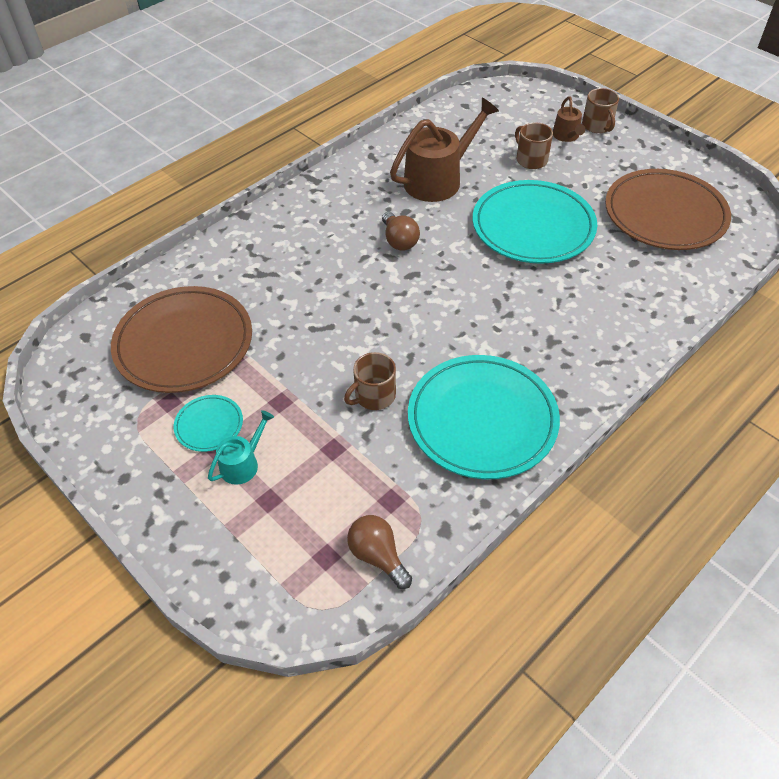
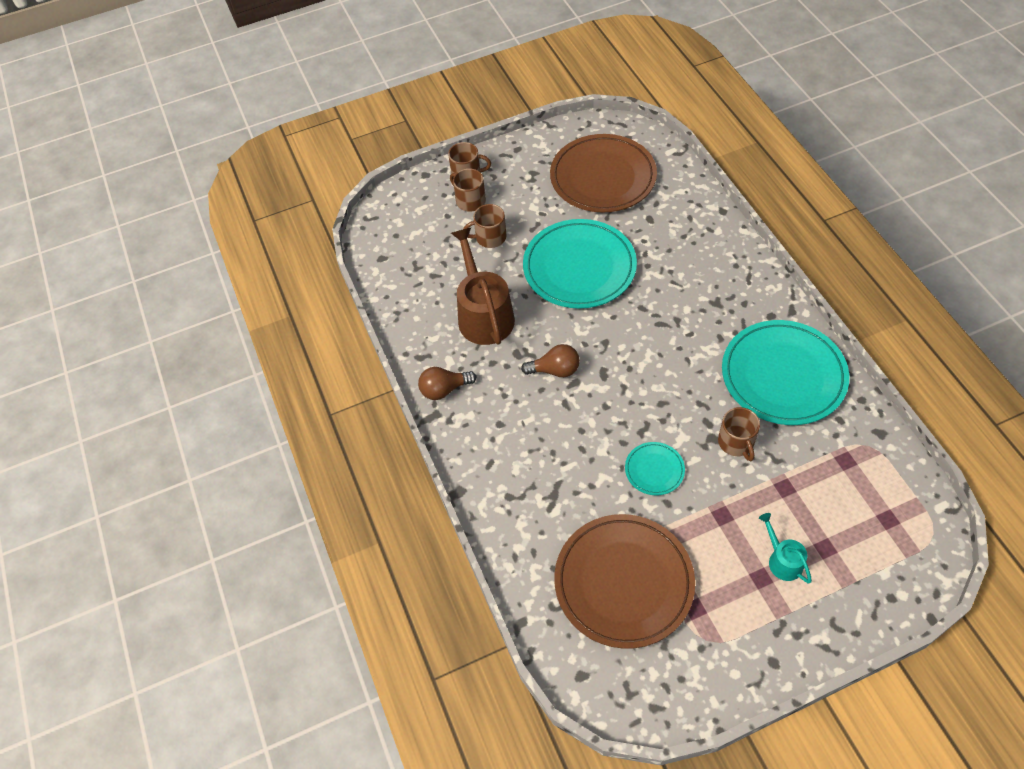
camera: 65 degrees left, 5 degrees up
(209, 425) = (732, 579): turquoise plate -> turquoise plate (654, 470)
(378, 556) = (894, 484): brown light bulb -> brown light bulb (444, 389)
(566, 136) = (470, 201): brown watering can -> brown mug

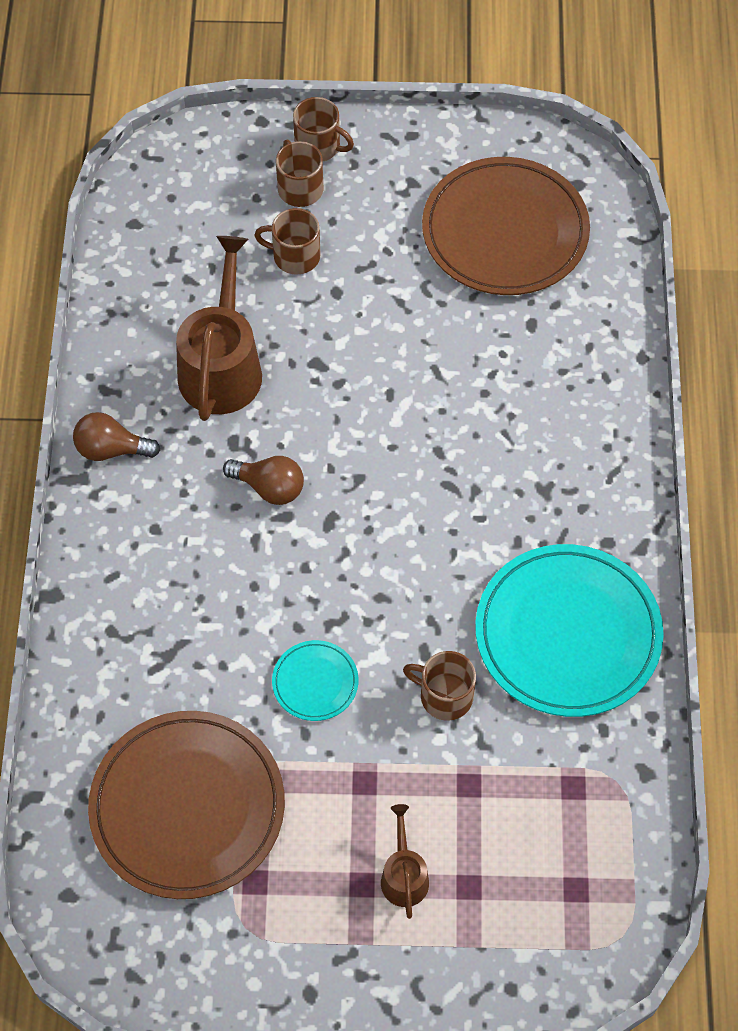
camera: 20 degrees right, 5 degrees up
(579, 267) = (389, 354): turquoise plate -> none
(736, 442) = (444, 696): brown mug -> brown mug turned 105 degrees clockwise
(782, 560) = (404, 876): turquoise watering can -> brown watering can

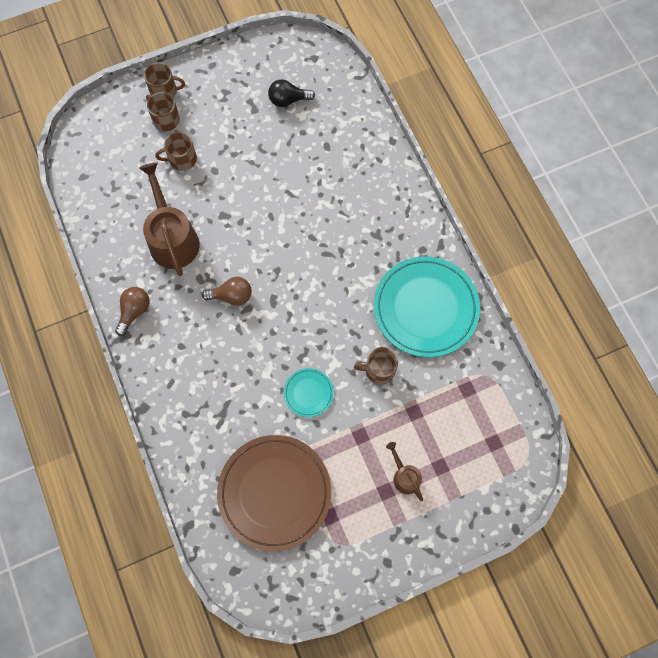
camera: 25 degrees left, 10 degrees up
(111, 449) = (134, 311): brown light bulb -> brown light bulb turned 135 degrees clockwise
(505, 232) = (288, 100): brown plate -> black light bulb

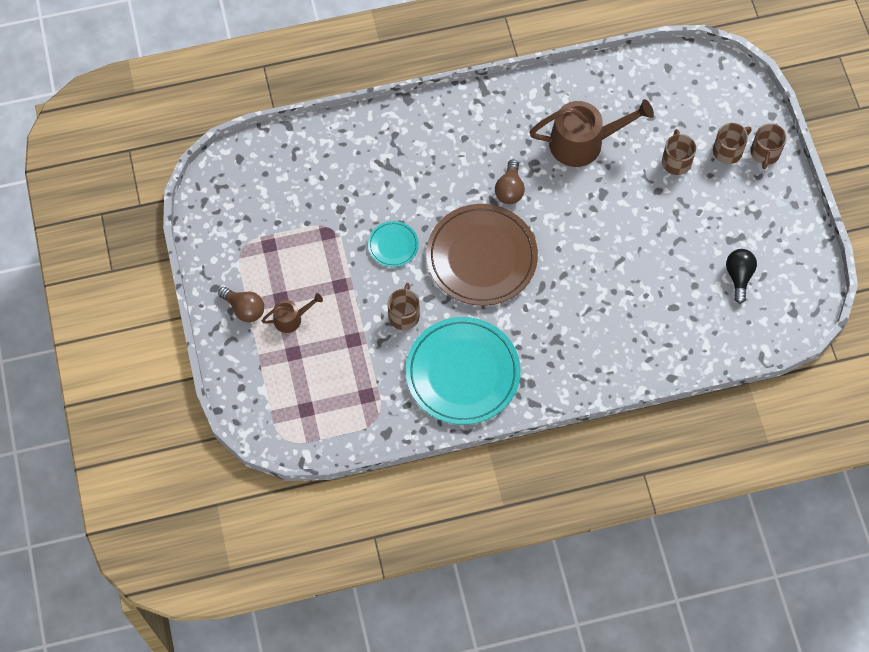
camera: 100 degrees right, 5 degrees down
(134, 311) = (508, 101): brown light bulb -> brown light bulb (244, 309)
(274, 492) = (302, 201): brown plate -> brown plate (481, 257)

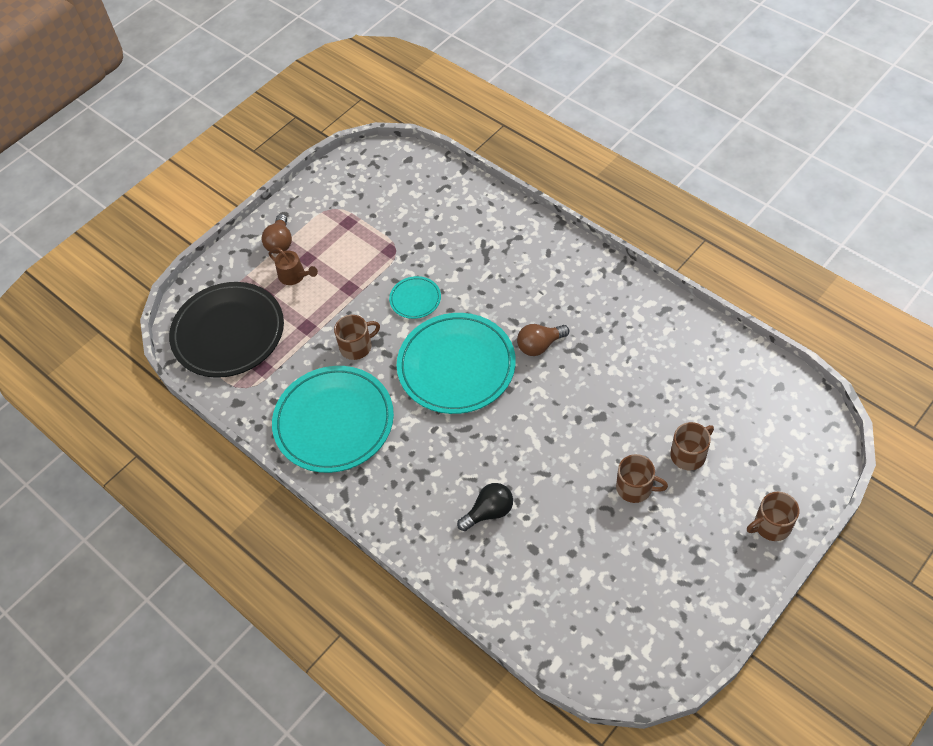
camera: 60 degrees right, 10 degrees down
(309, 401) = (228, 333): none -> black plate
(481, 257) = (456, 366): brown plate -> turquoise plate
(583, 142) = (637, 370): brown watering can -> none
(728, 150) = (742, 491): brown mug -> brown mug (635, 487)
(738, 276) = (615, 587): black light bulb -> black light bulb (489, 512)

